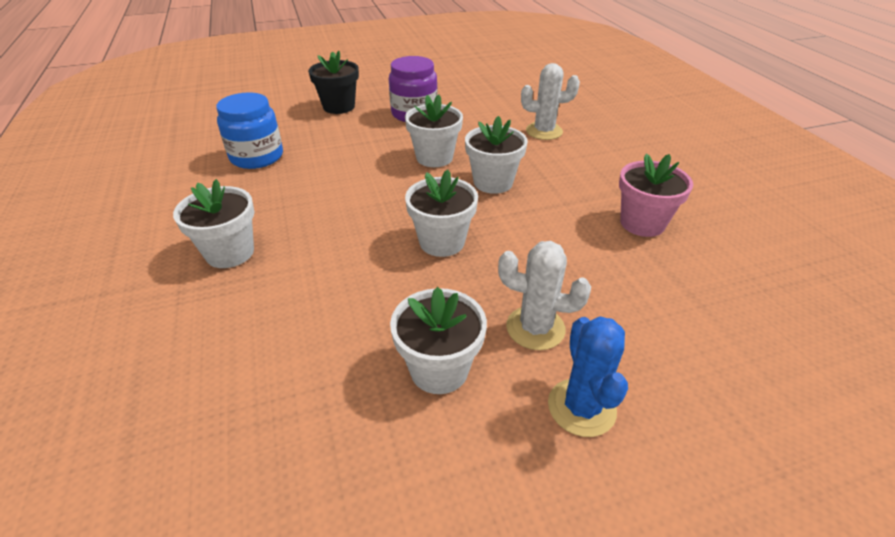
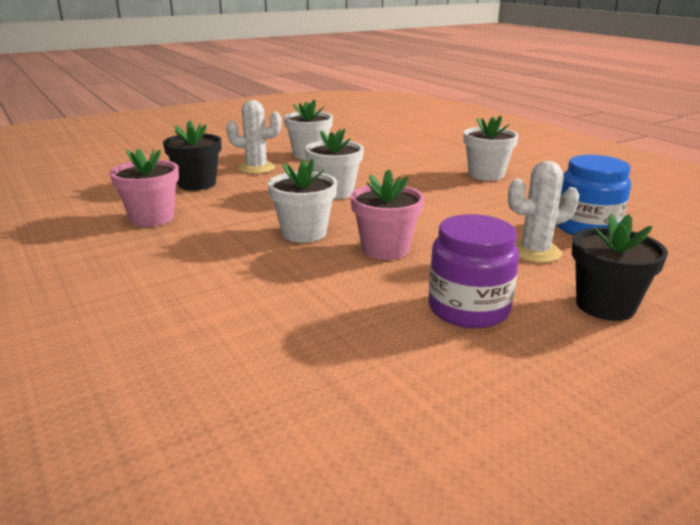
camera: 165 degrees right, 15 degrees down
(434, 157) = (385, 249): white flower pot -> pink flower pot
(544, 131) = (240, 303): white cactus -> white cactus (535, 252)
(581, 407) = (233, 153): blue cactus -> none
(616, 290) = (197, 184): none -> black flower pot

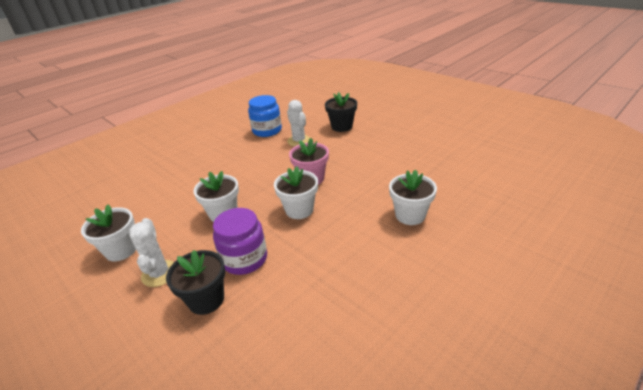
camera: 100 degrees left, 10 degrees up
(152, 218) = (294, 294): pink flower pot -> none
(468, 309) = (360, 151): purple jar -> purple jar (244, 259)
(486, 175) = (185, 161): white flower pot -> white flower pot (410, 215)

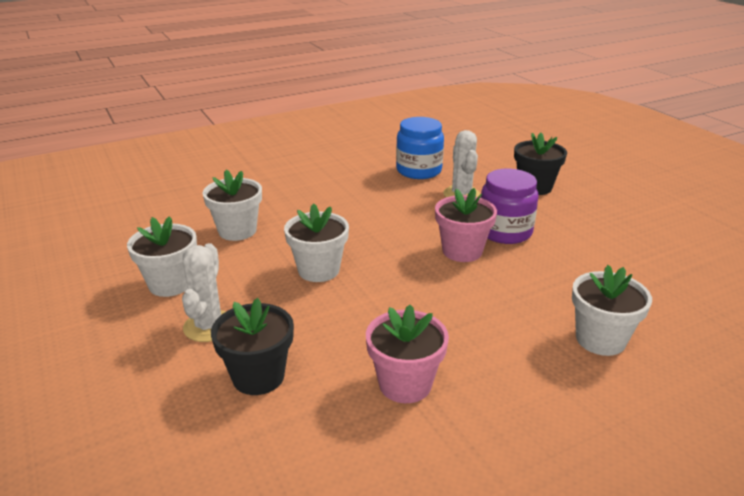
camera: 15 degrees right, 5 degrees down
(244, 259) = (328, 337): purple jar -> purple jar (505, 232)
(299, 210) = (429, 290): white flower pot -> white flower pot (237, 231)
(304, 277) = (405, 384): none -> pink flower pot

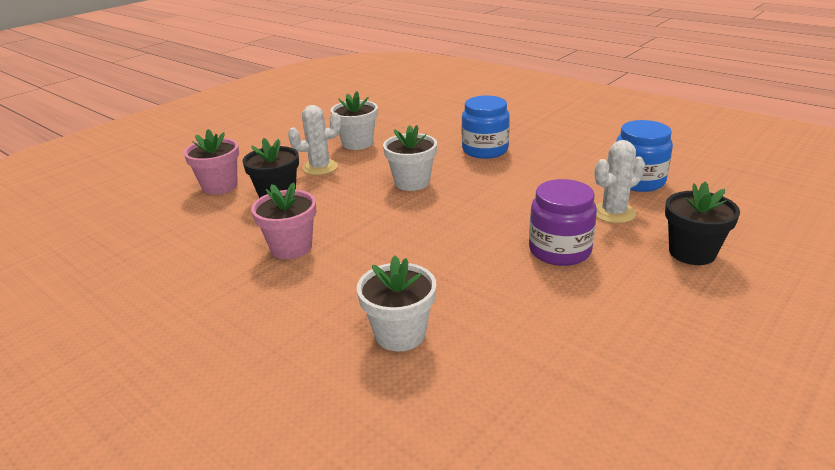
camera: 70 degrees right, 0 degrees up
(237, 231) = (440, 141): white flower pot -> none
(288, 213) = (485, 150): none -> blue jar
(462, 251) = (497, 235): pink flower pot -> pink flower pot (220, 186)

